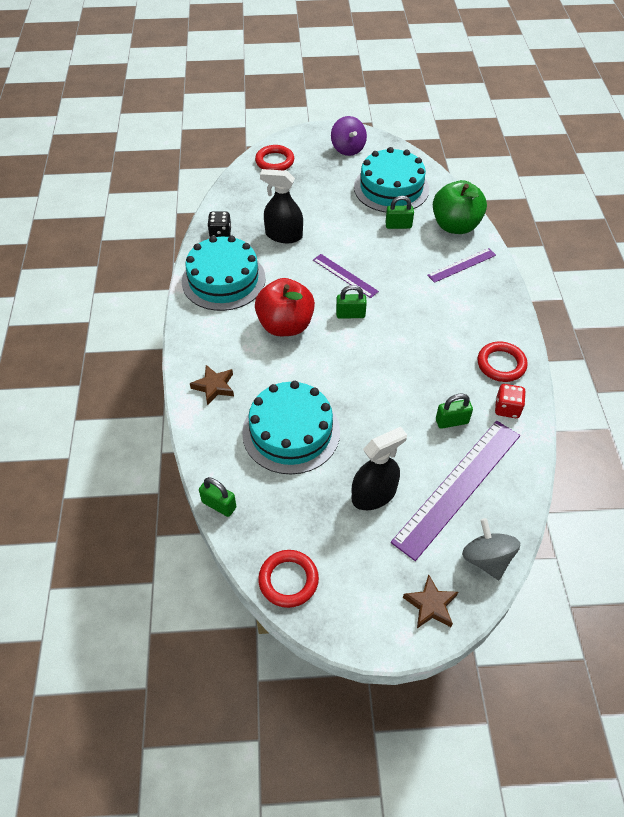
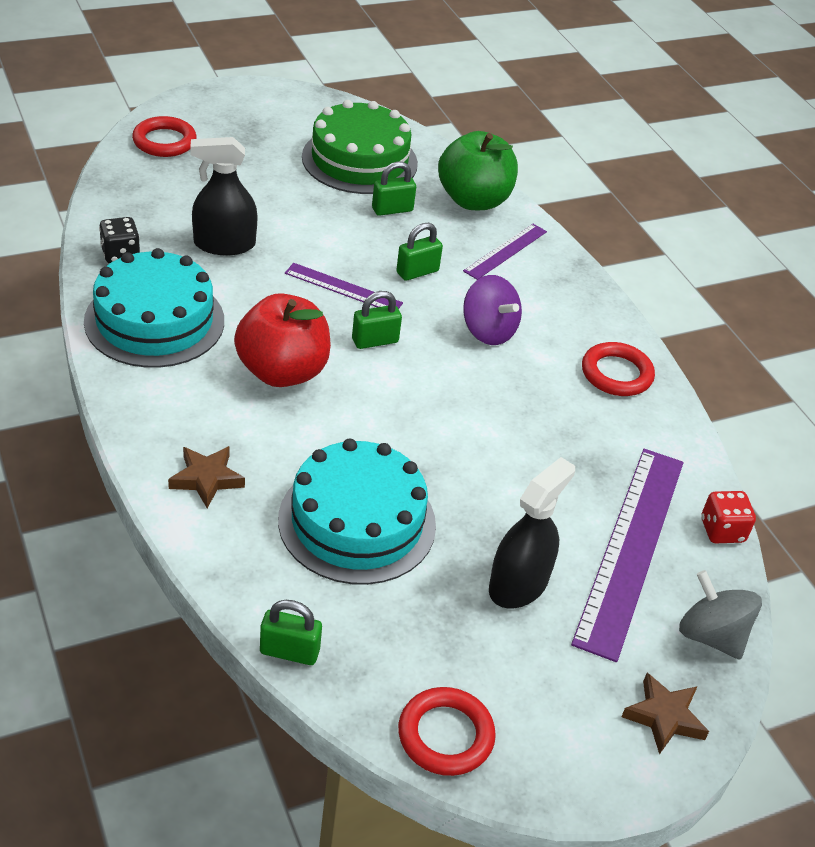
camera: 25 degrees left, 10 degrees down
(348, 149) = (271, 113): purple spinning top -> purple spinning top (488, 331)
(391, 188) = (359, 160): turquoise cake -> green cake
(451, 421) = (583, 462): green padlock -> green padlock (417, 272)
(507, 408) = (650, 430): red dice -> red dice (722, 530)

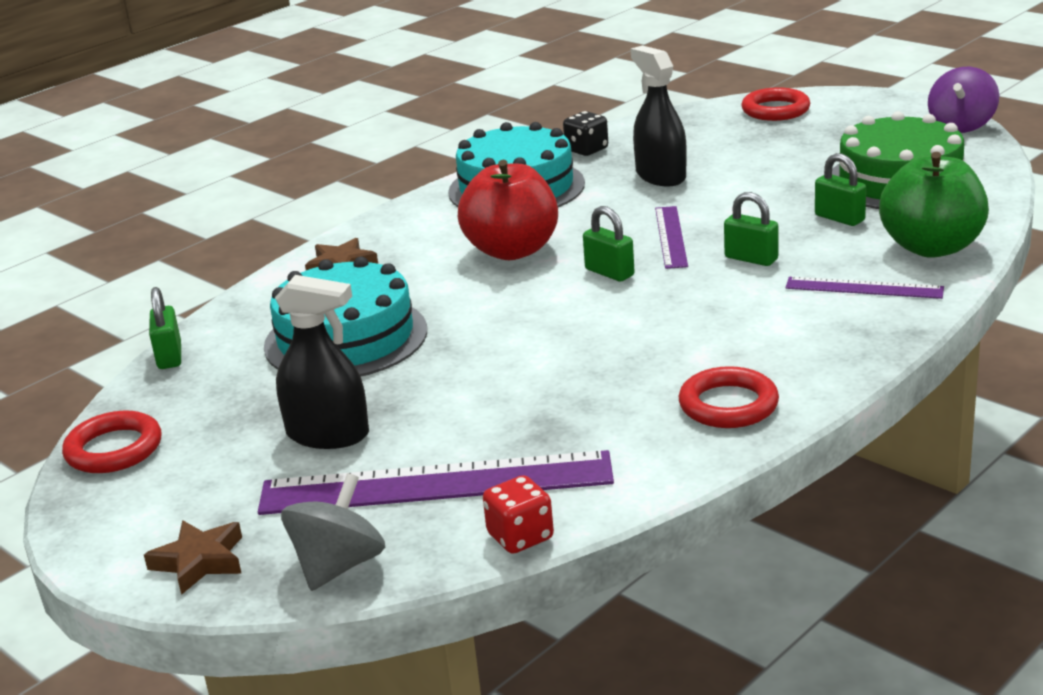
camera: 75 degrees right, 15 degrees down
(488, 331) = (703, 318): purple spinning top -> purple spinning top (961, 126)

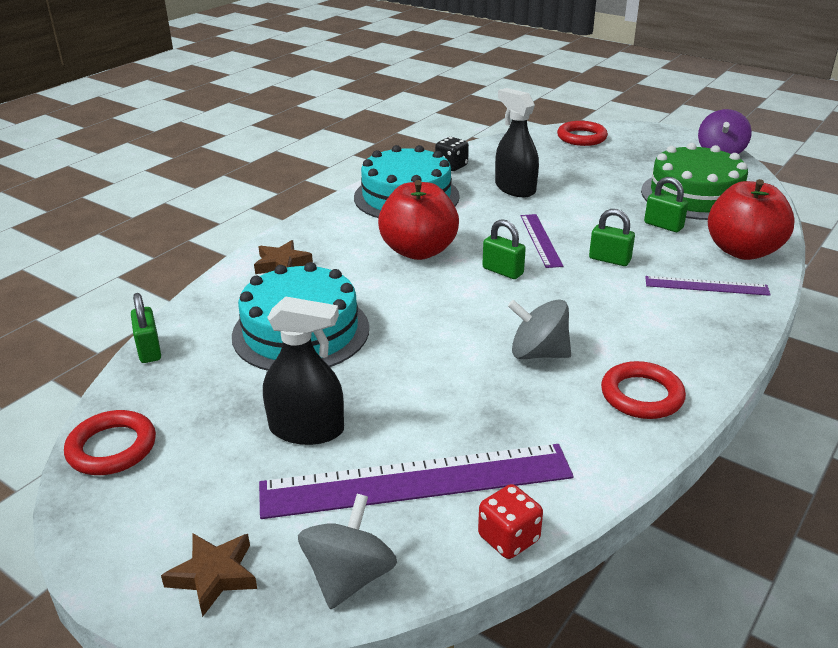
camera: 10 degrees left, 5 degrees up
(620, 361) = (538, 353): none -> grey spinning top
(931, 247) = (742, 251): green apple -> red apple

